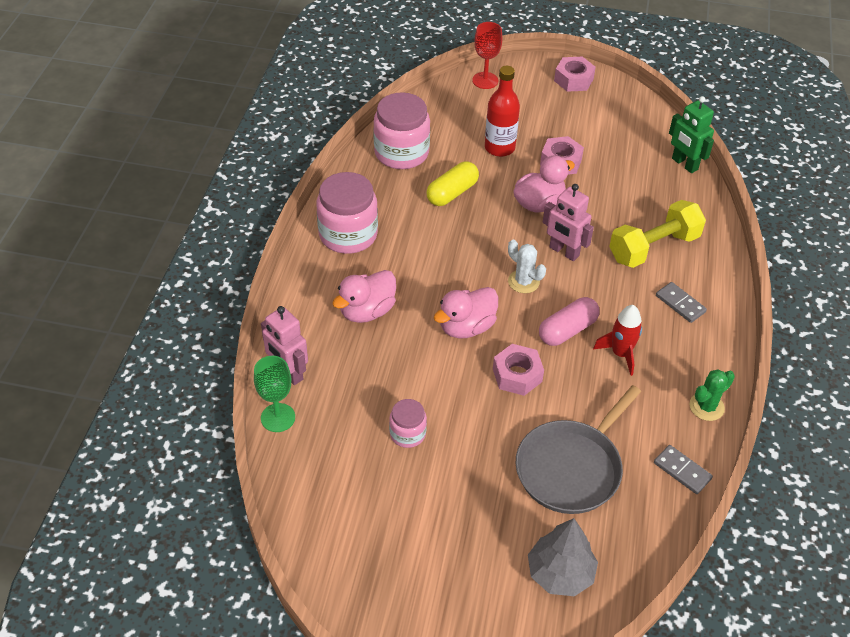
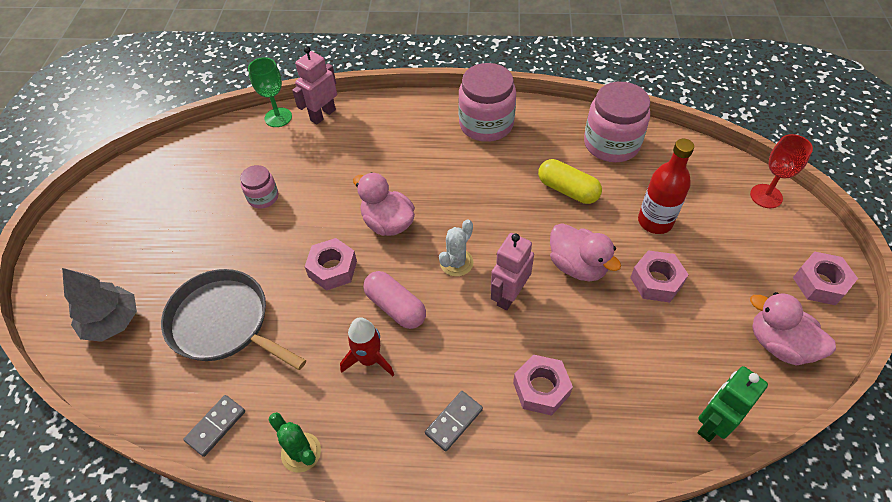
camera: 85 degrees right, 5 degrees up
(367, 311) = (396, 151): pink duck -> pink duck (779, 344)
(654, 247) = (541, 389): yellow dumbbell -> pink nut

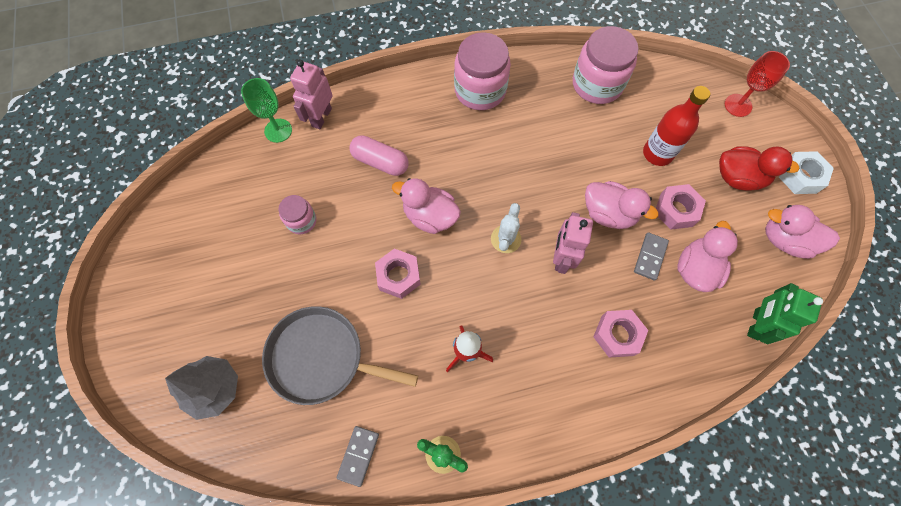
camera: 20 degrees left, 15 degrees up
(395, 307) = (469, 297): pink capsule -> pink capsule (380, 162)
(454, 421) = (558, 386): grey domino -> grey domino (650, 257)
(568, 190) = (575, 141): yellow capsule -> none
(658, 346) = (695, 269): none -> pink duck
(742, 266) = (738, 178): none -> red duck
(820, 283) = (800, 176): pink nut -> white nut

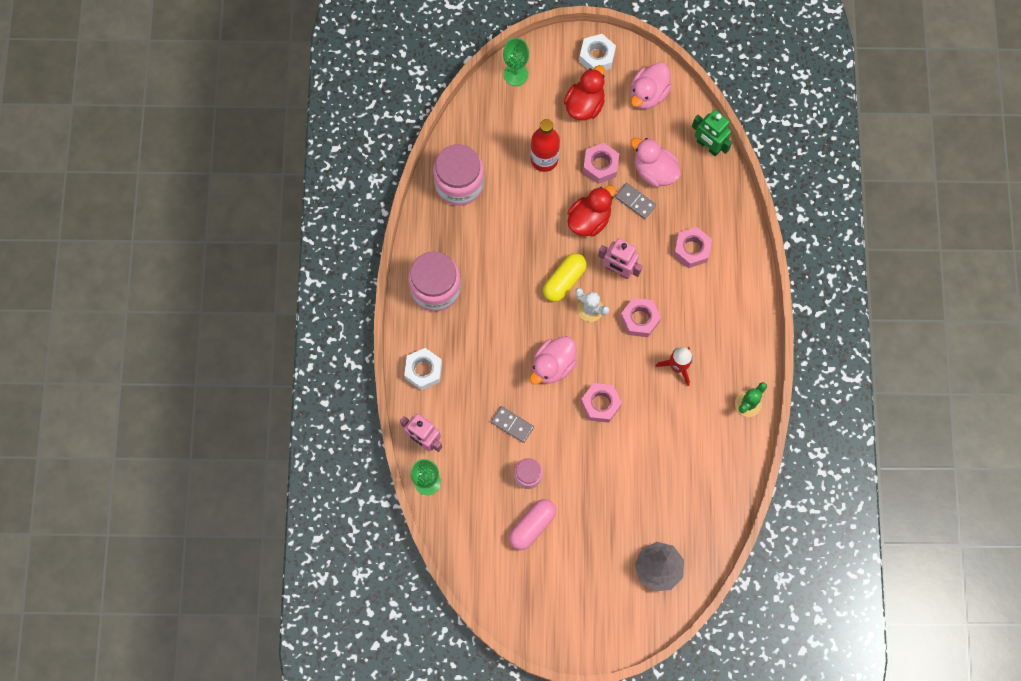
camera: 75 degrees left, 5 degrees up
(321, 358) = (654, 480): grey pan -> none
(358, 455) = (734, 465): grey domino -> grey domino (512, 425)
(380, 162) = (487, 395): pink capsule -> pink capsule (532, 526)
(392, 100) = (423, 370): none -> white nut
(511, 295) = (639, 319): none -> pink nut
(529, 205) = (564, 280): none -> yellow capsule
(608, 213) = (589, 220): pink duck -> red duck
(738, 105) = (515, 74): red goblet -> green goblet

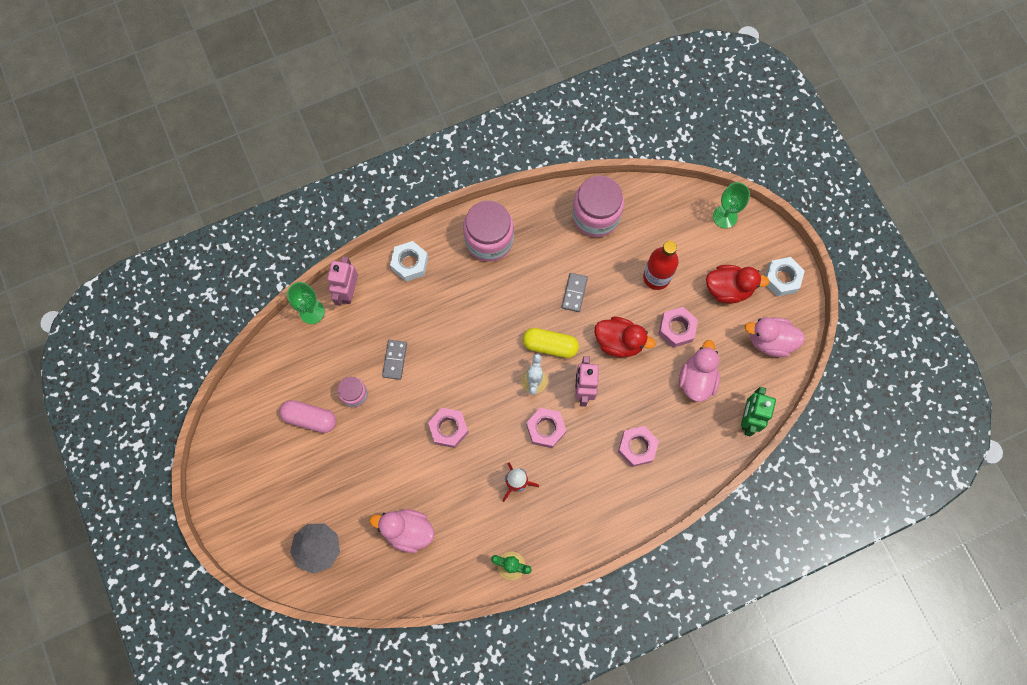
camera: 65 degrees right, 0 degrees up
(553, 365) = (465, 371): pink duck -> pink duck (407, 531)
(635, 201) = (658, 375): grey domino -> grey domino (574, 293)

